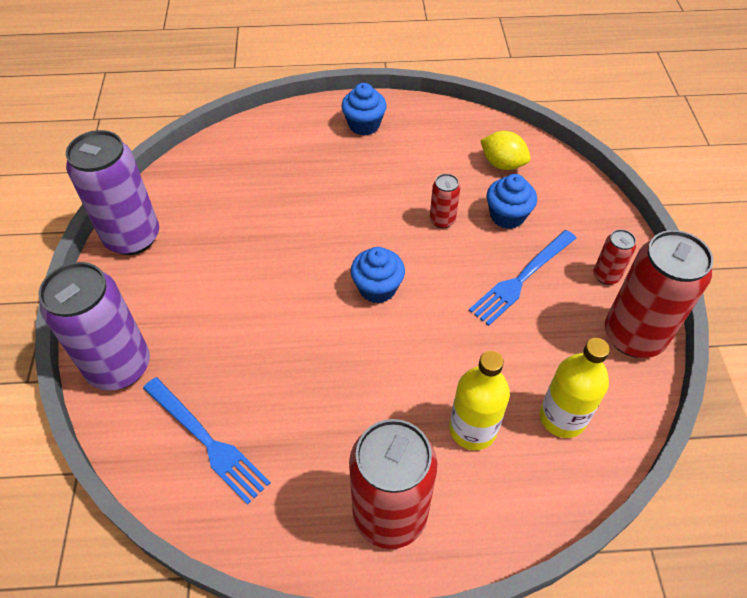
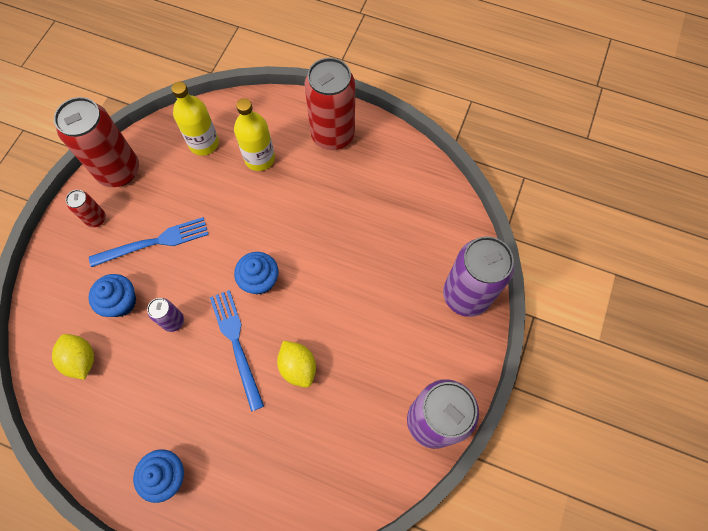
camera: 155 degrees left, 15 degrees up
(206, 441) = (421, 217): blue fork -> blue fork (237, 344)
(291, 230) = (298, 367): none -> yellow lemon
(442, 220) = (173, 321): red can -> purple can

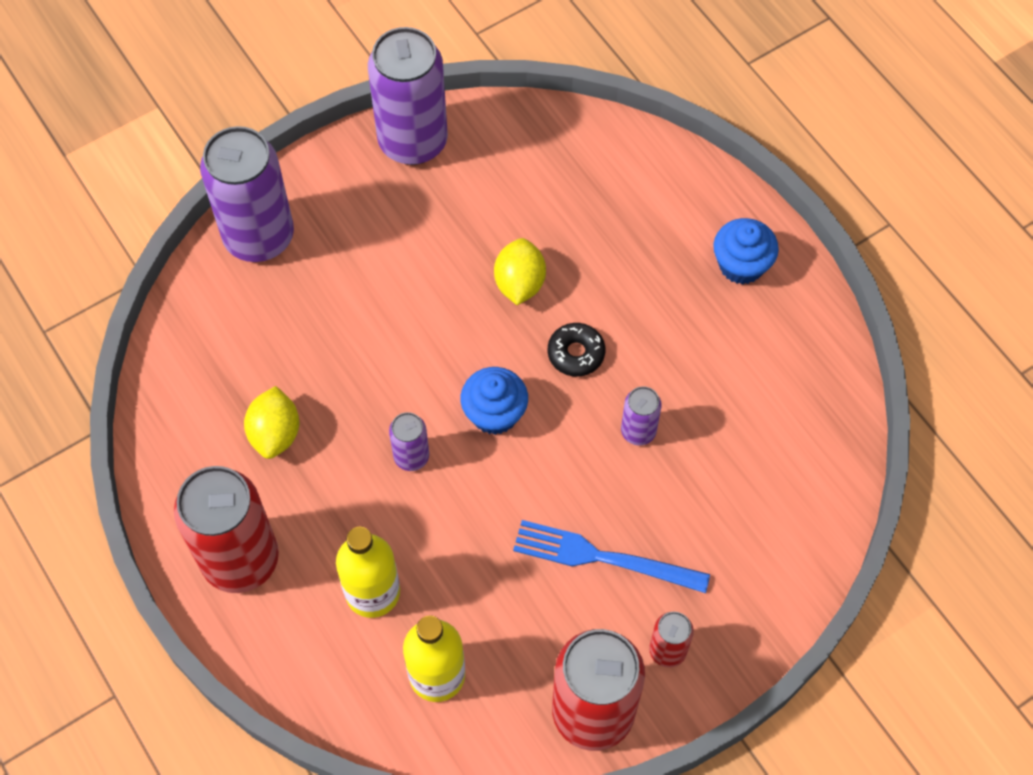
camera: 145 degrees left, 5 degrees down
(81, 359) = (781, 456): yellow lemon -> yellow lemon (275, 433)
(121, 302) = (693, 500): blue cupcake -> none
(237, 344) = (576, 353): blue fork -> black donut
(288, 230) = (411, 456): none -> purple can

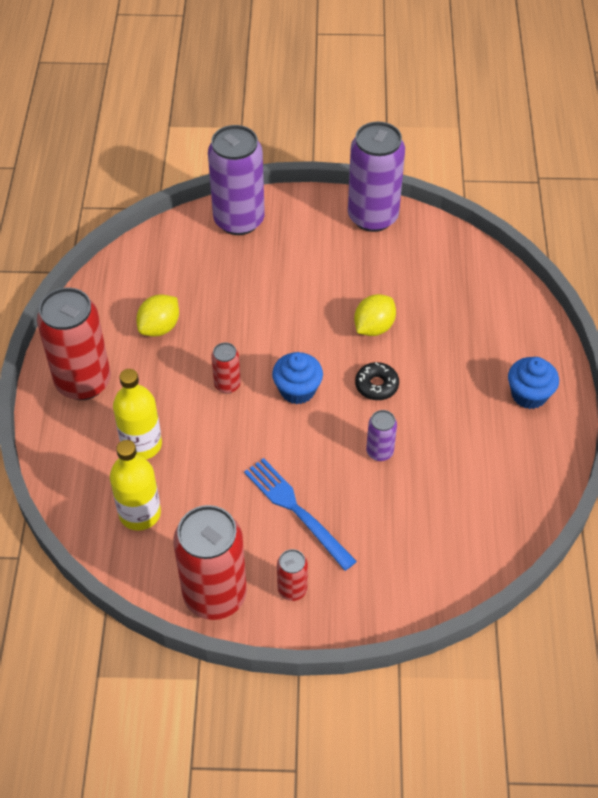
camera: 35 degrees right, 10 degrees down
(411, 456) = (227, 385): purple can -> red can

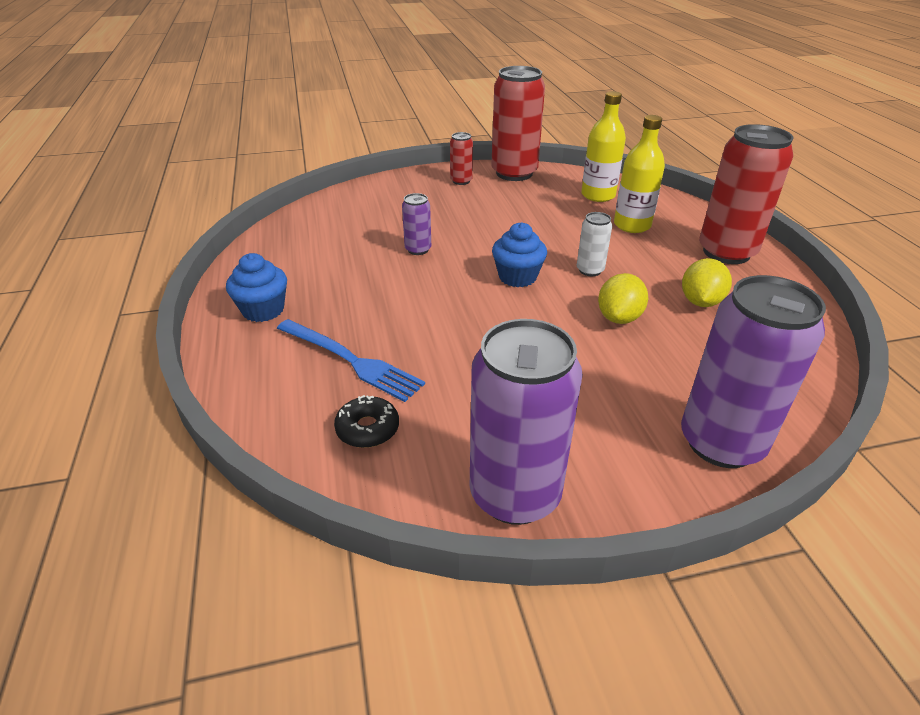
camera: 165 degrees right, 15 degrees down
(227, 385) = (590, 270): red can -> white can
(297, 510) = (476, 211): blue fork -> blue fork (350, 360)
(374, 327) = (457, 342): yellow lemon -> yellow lemon (619, 318)
(376, 385) = (436, 292): black donut -> black donut (367, 429)

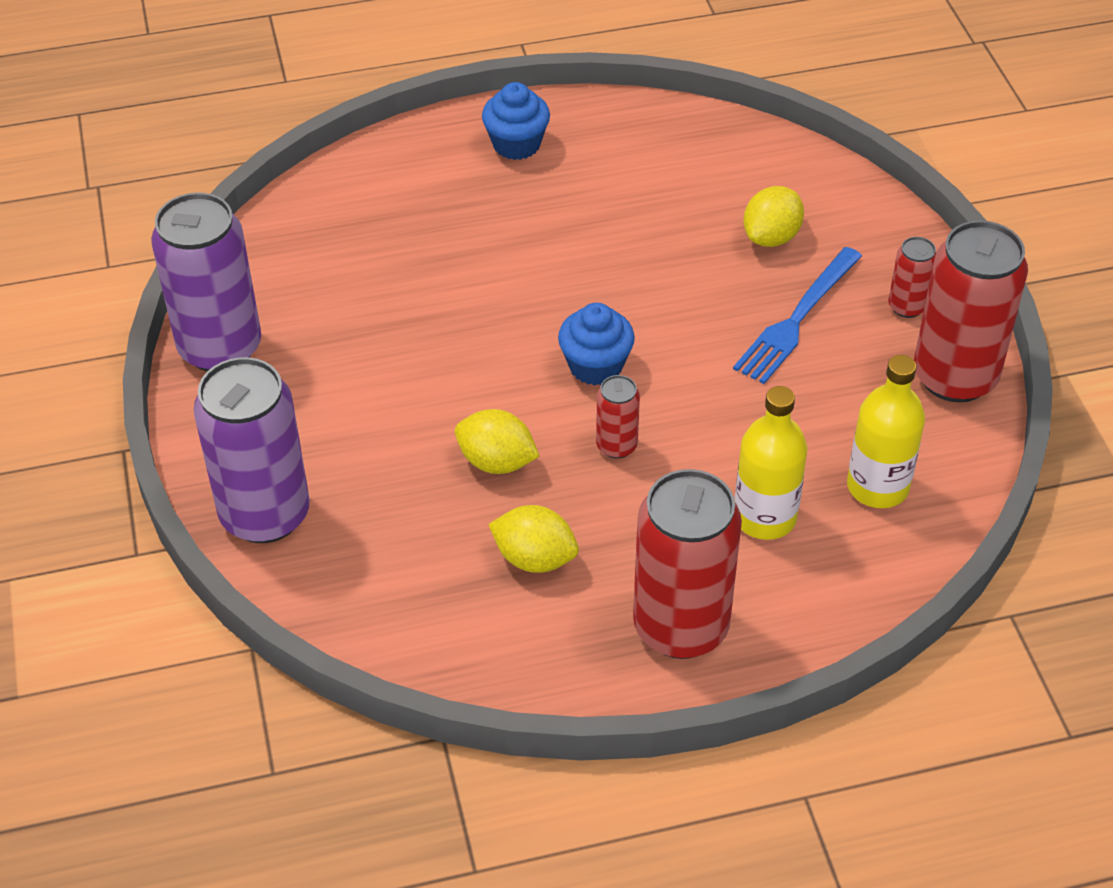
camera: 90 degrees right, 10 degrees up
(350, 360) = (420, 223): blue fork -> blue fork (797, 318)
(367, 429) = (315, 246): black donut -> none
(397, 214) = (771, 237): none -> yellow lemon
(418, 249) = (665, 264): purple can -> none
(590, 270) = (616, 446): white can -> red can

